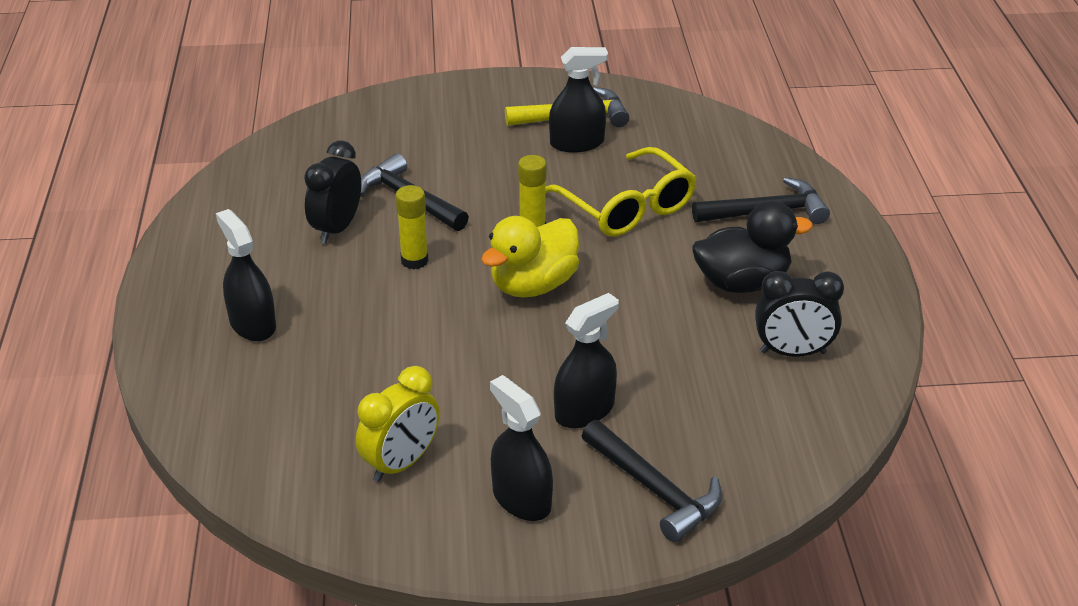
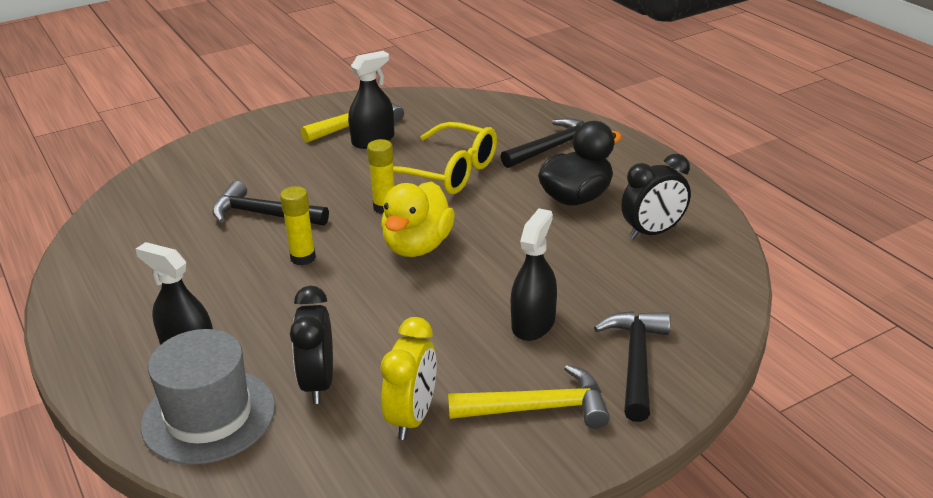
camera: 25 degrees left, 5 degrees down
(230, 394) = (209, 416): none -> grey hat
(337, 228) = (214, 254): black clock -> black clock (318, 383)
(521, 499) = (537, 408): black spray bottle -> yellow hammer
(654, 489) = (636, 362): black hammer -> black hammer turned 105 degrees counterclockwise

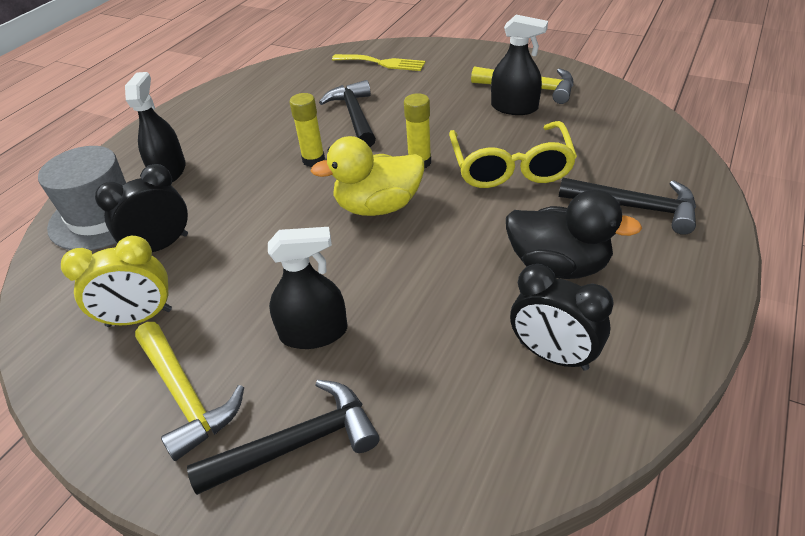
camera: 60 degrees right, 10 degrees up
(194, 171) = (382, 63): none -> yellow fork

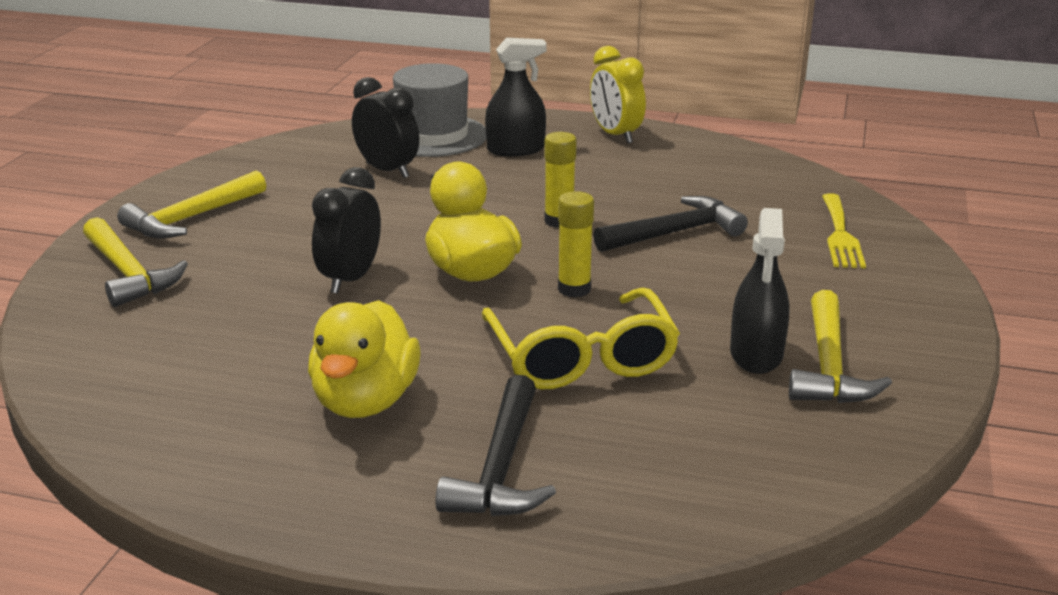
camera: 75 degrees right, 15 degrees down
(139, 318) = (287, 181): yellow clock -> yellow clock (615, 135)
(297, 443) = (128, 273): black hammer -> yellow hammer
(314, 333) = (260, 262): black spray bottle -> none
(510, 167) = (581, 358): yellow glasses -> yellow glasses turned 90 degrees counterclockwise
(553, 355) = (212, 400): black clock -> black clock (350, 279)
(558, 265) = (365, 401): black duck -> yellow duck

